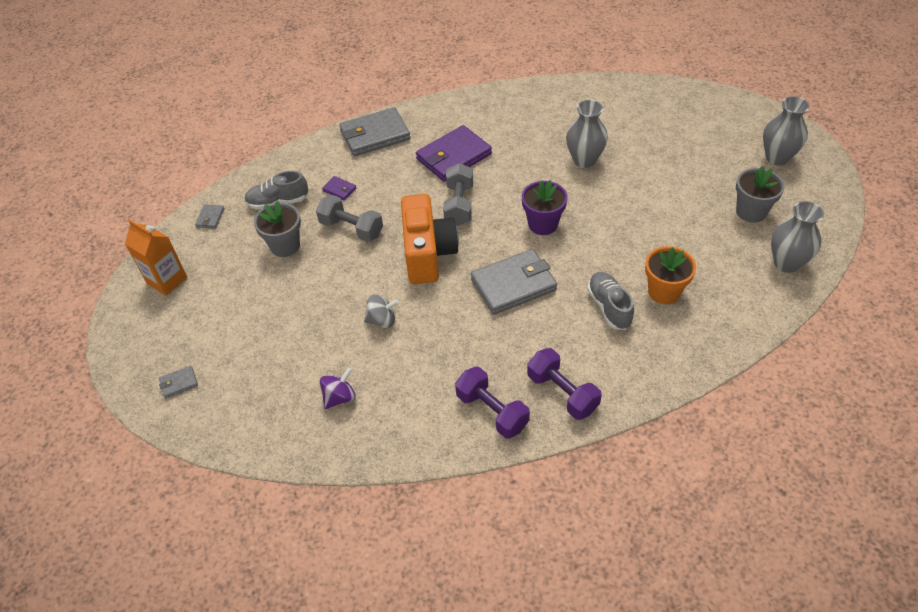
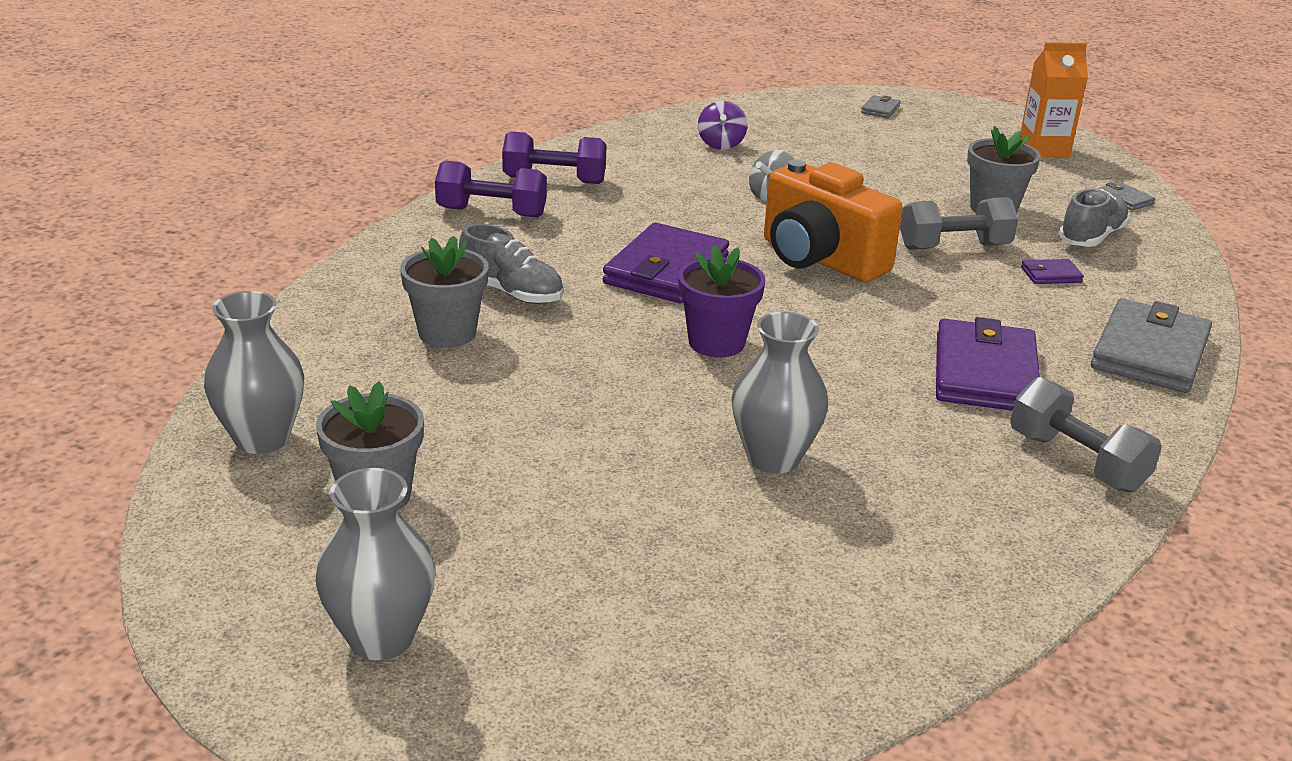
camera: 135 degrees right, 20 degrees down
(459, 205) = (869, 319): grey dumbbell -> grey dumbbell (1076, 461)
(513, 285) = (666, 270): grey wallet -> purple wallet
(664, 292) = (447, 333): orange flower pot -> grey flower pot

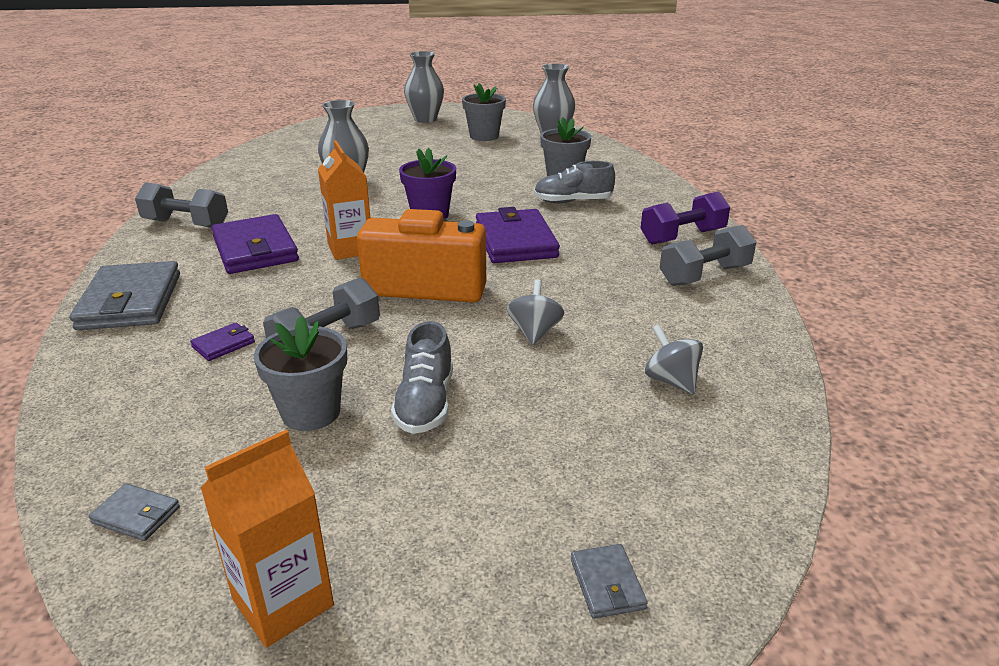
camera: 145 degrees right, 0 degrees up
(554, 180) = (704, 275): purple dumbbell -> grey dumbbell
(721, 144) = (671, 380): purple spinning top -> grey spinning top
(864, 330) = (350, 249): none -> orange carton
(1091, 237) = (184, 413): grey shoe -> grey shoe (425, 403)

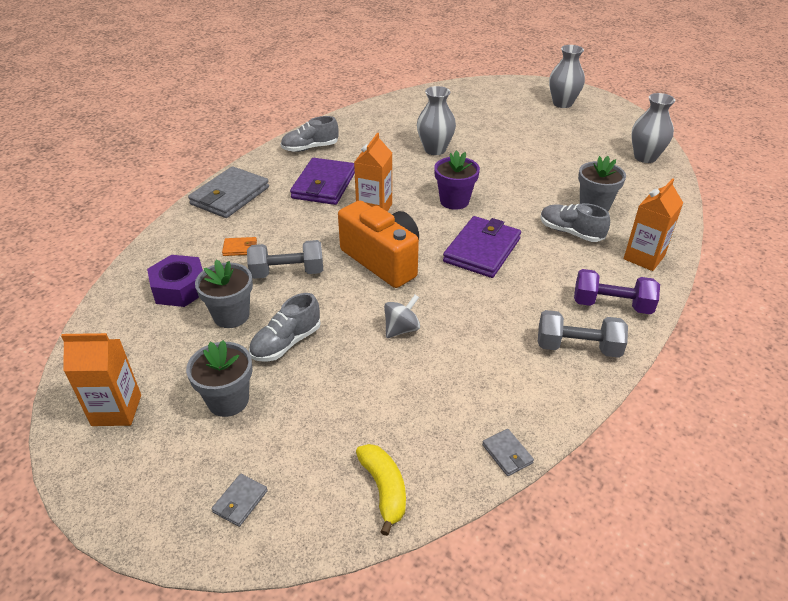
camera: 40 degrees right, 10 degrees up
(136, 515) = (113, 329): grey wallet -> grey wallet (507, 454)
(186, 224) = (310, 148): grey dumbbell -> grey shoe
(188, 420) = (180, 288): none -> purple nut
(223, 344) = (240, 248): purple wallet -> orange wallet
(484, 136) = (586, 138): grey flower pot -> grey flower pot (228, 400)
(655, 198) = (644, 257): none -> orange carton
(671, 380) = (435, 412): grey spinning top -> none
(728, 470) = (384, 489): none -> yellow banana

